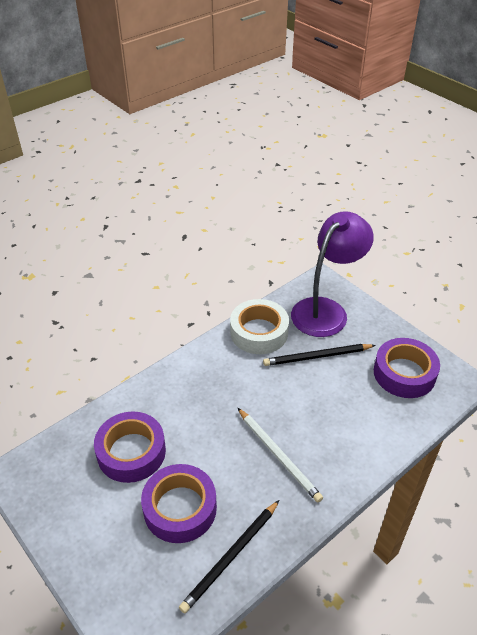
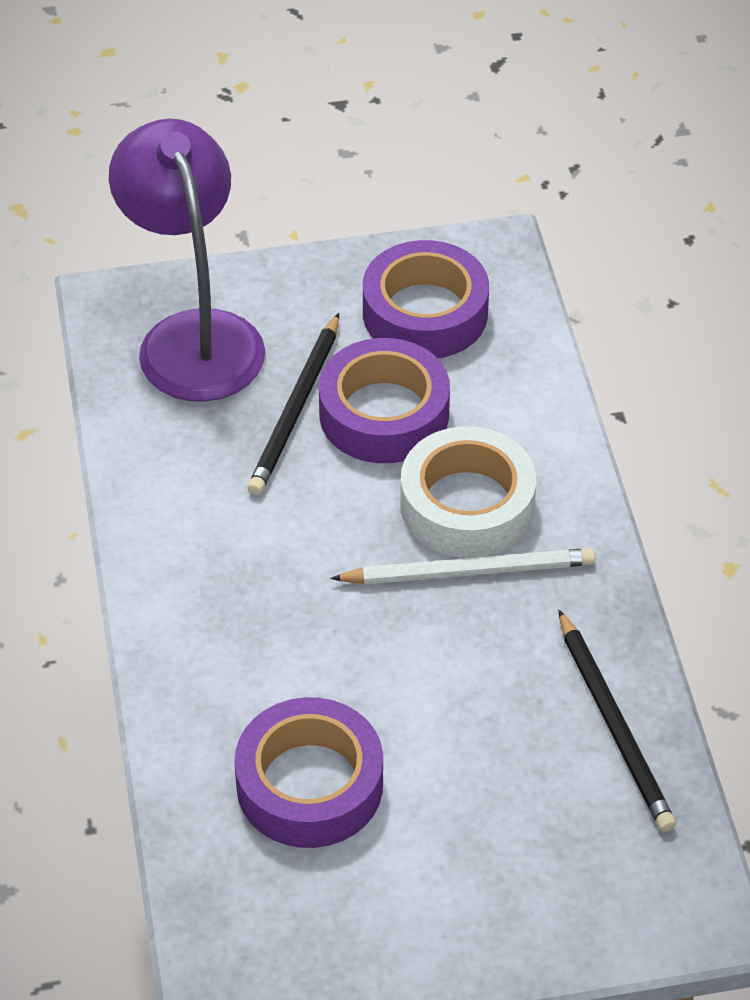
camera: 60 degrees left, 5 degrees up
(180, 508) = (479, 757): purple tape -> purple tape (384, 414)
(259, 332) = (167, 463): white tape -> white tape (467, 505)

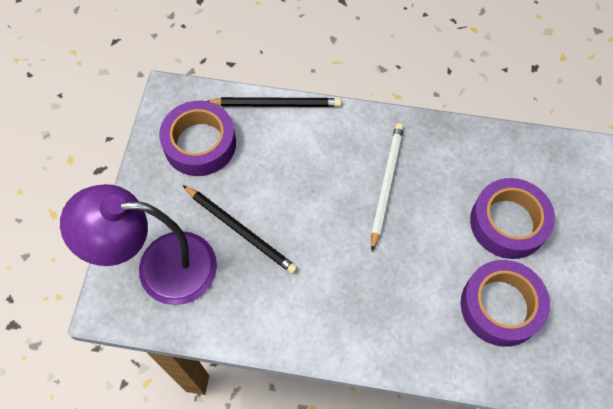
camera: 70 degrees left, 15 degrees up
(384, 414) = (263, 187): purple tape -> purple tape (508, 223)
(467, 505) = (342, 170): white tape -> none
(614, 725) = (501, 154): black pencil -> black pencil (276, 104)

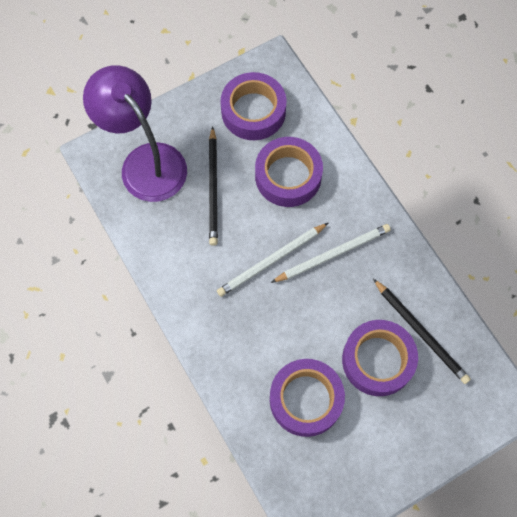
camera: 50 degrees right, 5 degrees up
(276, 104) = (329, 133): black pencil -> black pencil (421, 332)
(285, 163) = (288, 176): none -> purple tape
(351, 236) = (271, 261): none -> white pencil

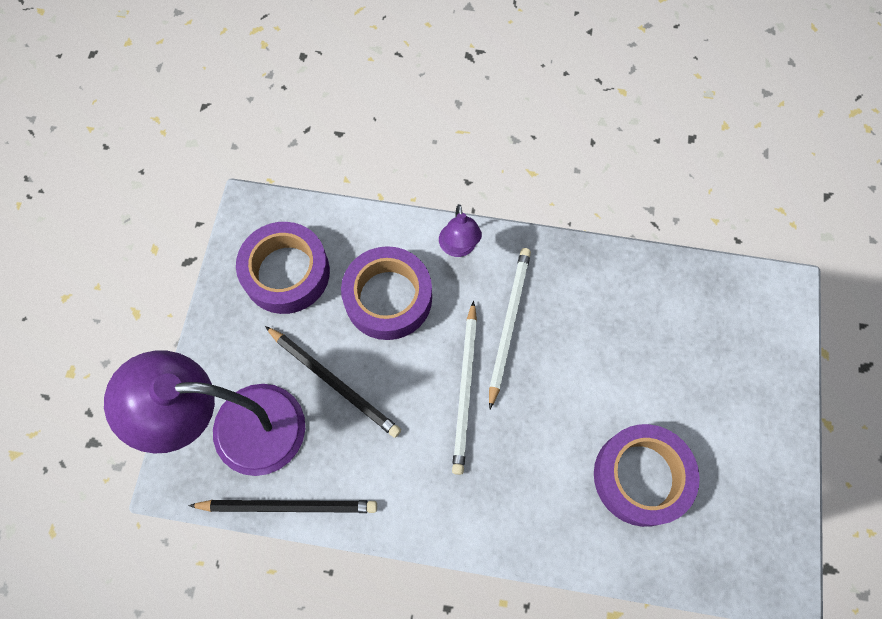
camera: 50 degrees left, 0 degrees up
(355, 189) = (459, 248): none -> purple lamp
(378, 360) = (653, 373): purple tape -> none
(421, 332) = (655, 310): black pencil -> black pencil (288, 506)

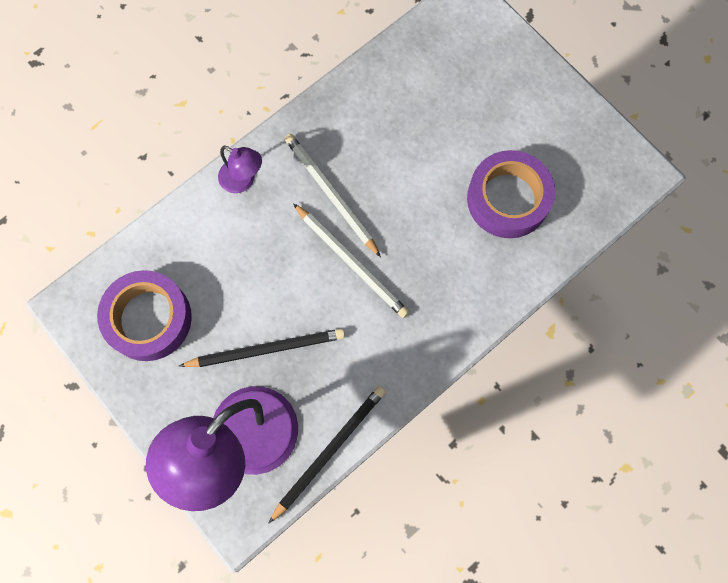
camera: 50 degrees left, 5 degrees up
(388, 298) = (236, 260): purple tape -> none

